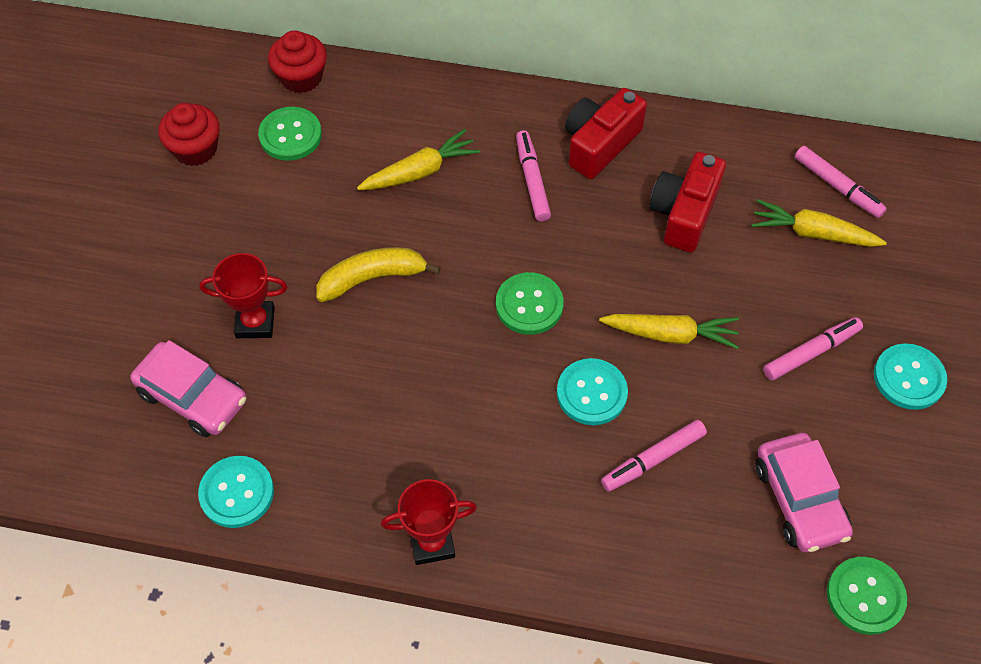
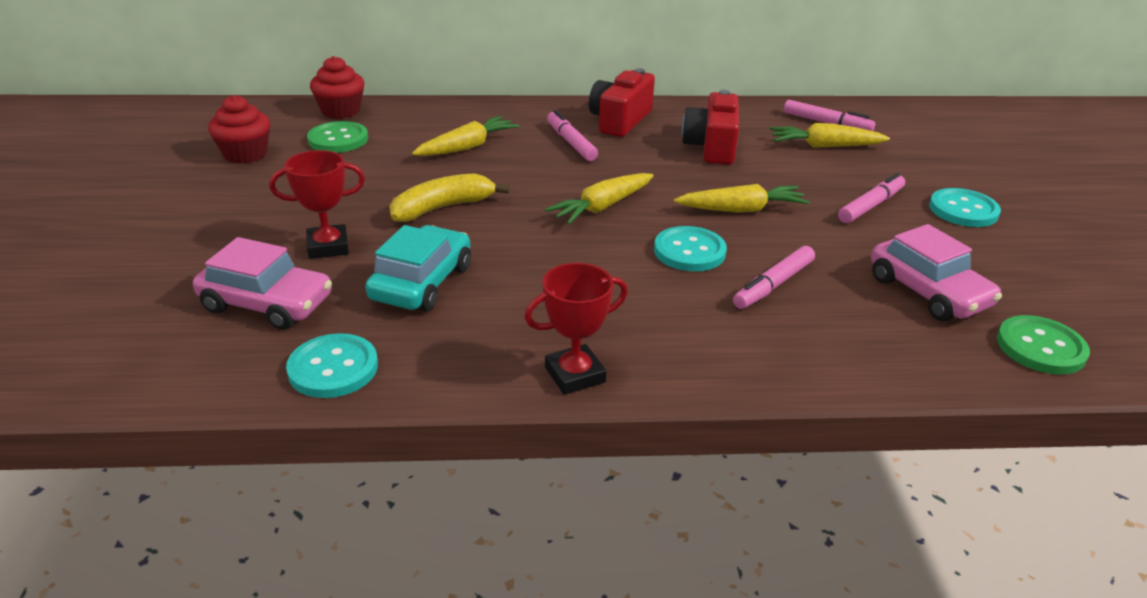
camera: 15 degrees left, 25 degrees down
(330, 393) = (422, 283): none -> turquoise car
(529, 305) = (602, 207): green button -> yellow carrot

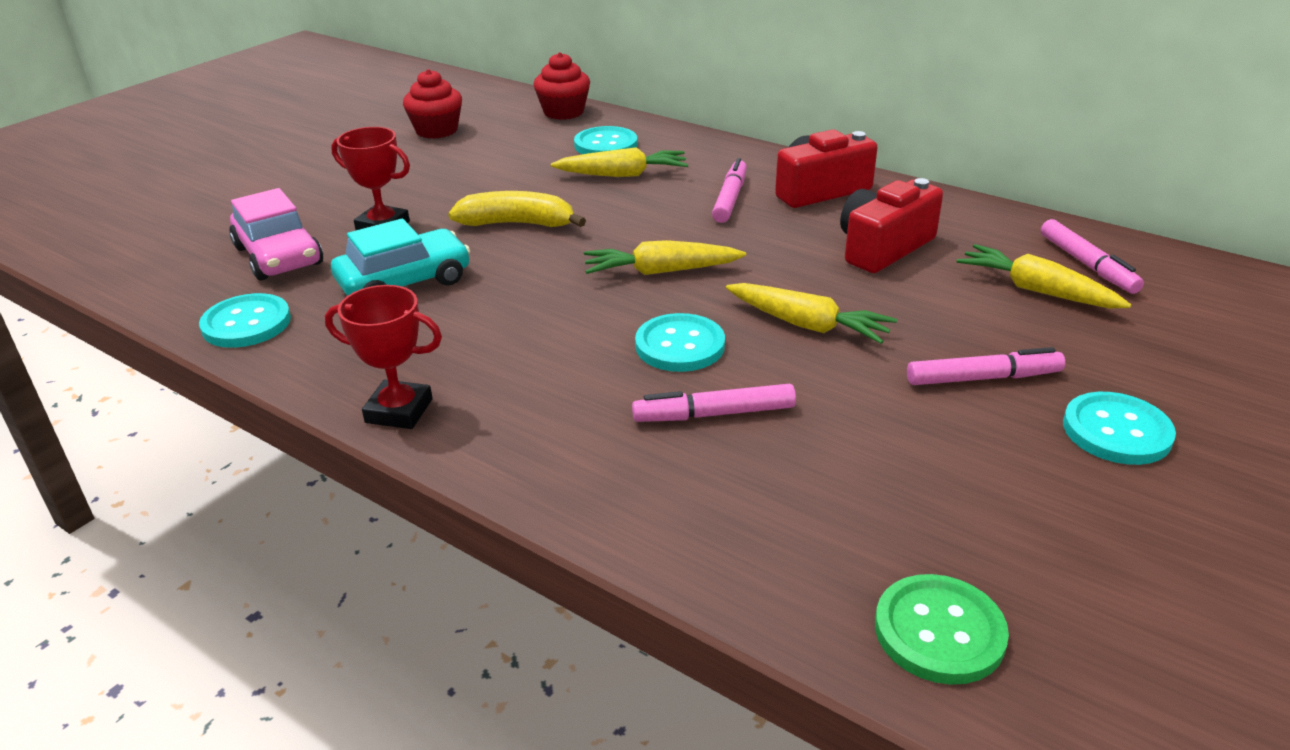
camera: 40 degrees right, 0 degrees up
(338, 139) = (524, 137): green button -> none
(418, 128) = (606, 145): none -> turquoise button
(928, 292) = (891, 501): pink car -> none

